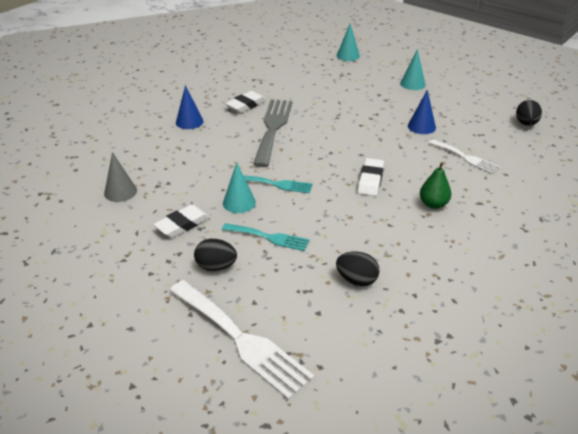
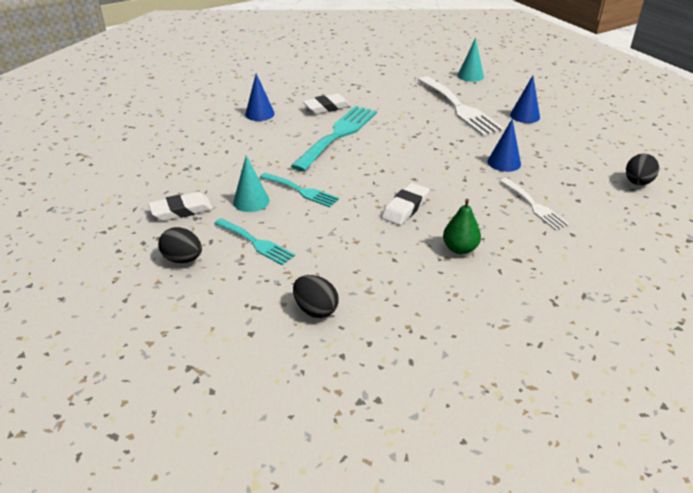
camera: 20 degrees right, 0 degrees up
(120, 192) = (148, 167): grey cone -> none
(241, 340) = (154, 339): white fork -> white fork (460, 108)
(273, 128) = (338, 135): grey fork -> turquoise fork
(412, 84) = (525, 116): turquoise cone -> blue cone

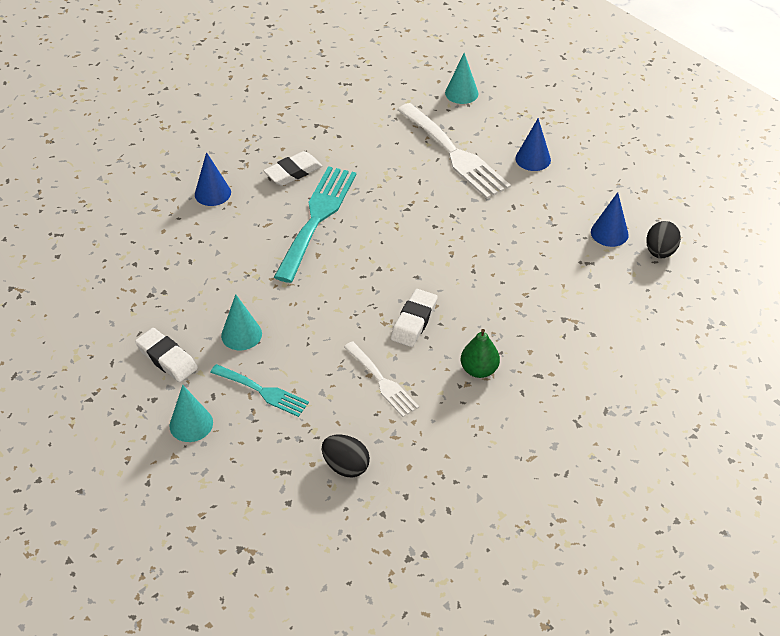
camera: 10 degrees left, 10 degrees up
(181, 210) = (167, 358): white eraser -> white eraser turned 75 degrees clockwise
(183, 259) = (191, 424): black egg -> turquoise cone
(301, 191) = (294, 312): turquoise fork -> none
(504, 162) = (514, 239): blue cone -> blue cone (609, 233)
(534, 206) = (552, 300): white fork -> white fork (382, 382)

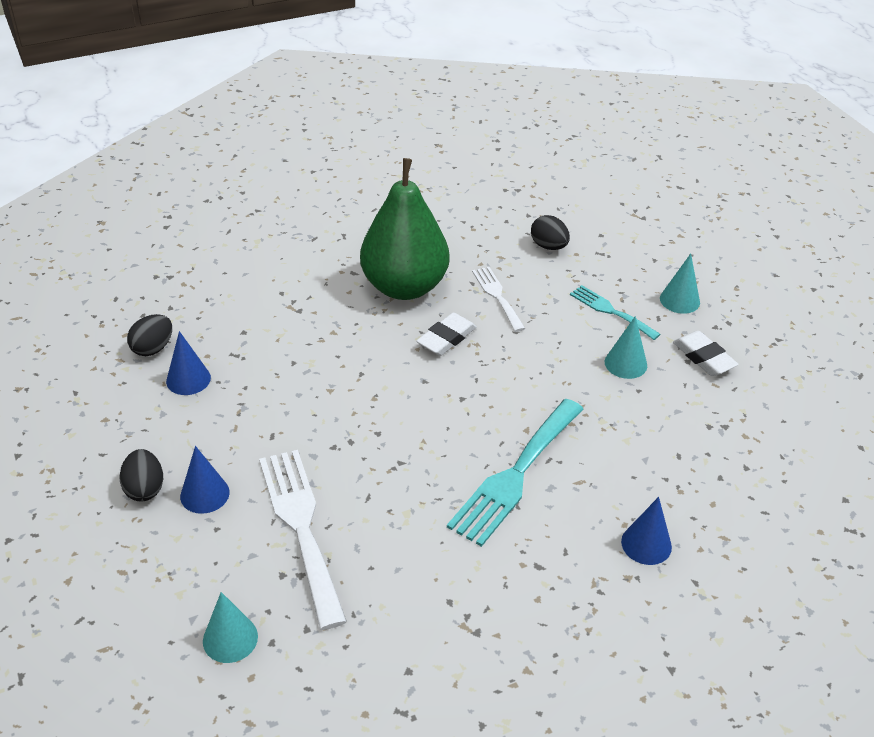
camera: 165 degrees left, 5 degrees down
(293, 172) = (531, 551): white eraser -> none
(479, 370) = (404, 287): green pear -> green pear, size x2.37
(576, 153) = (144, 488): none -> black egg

